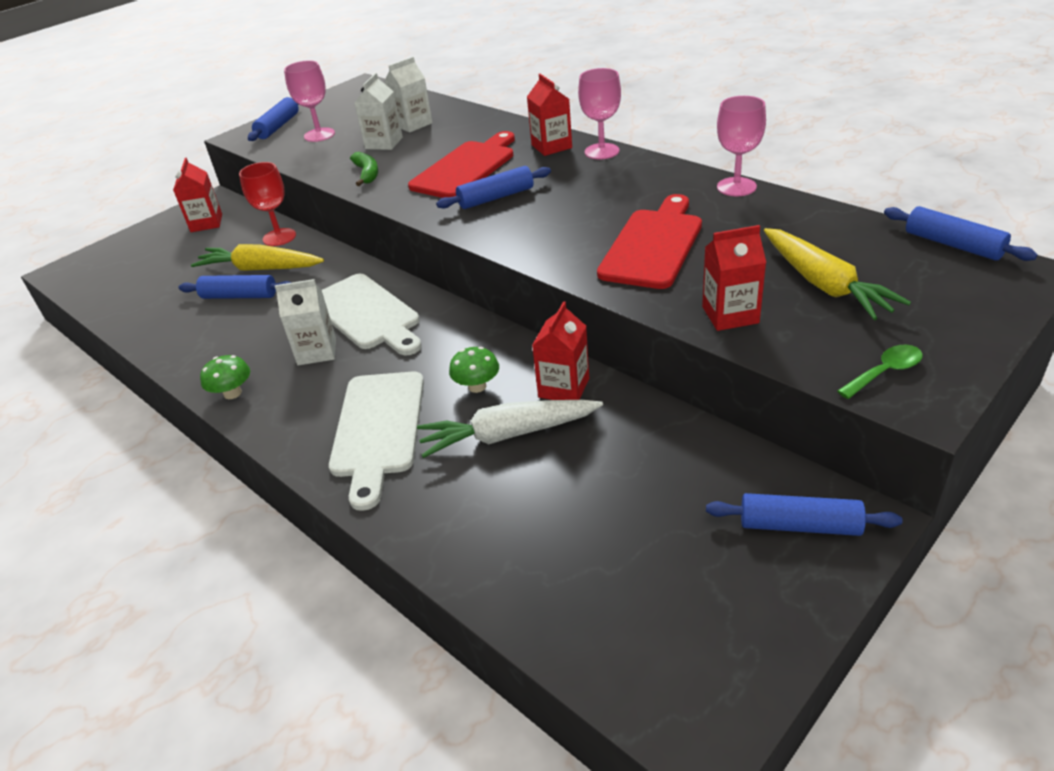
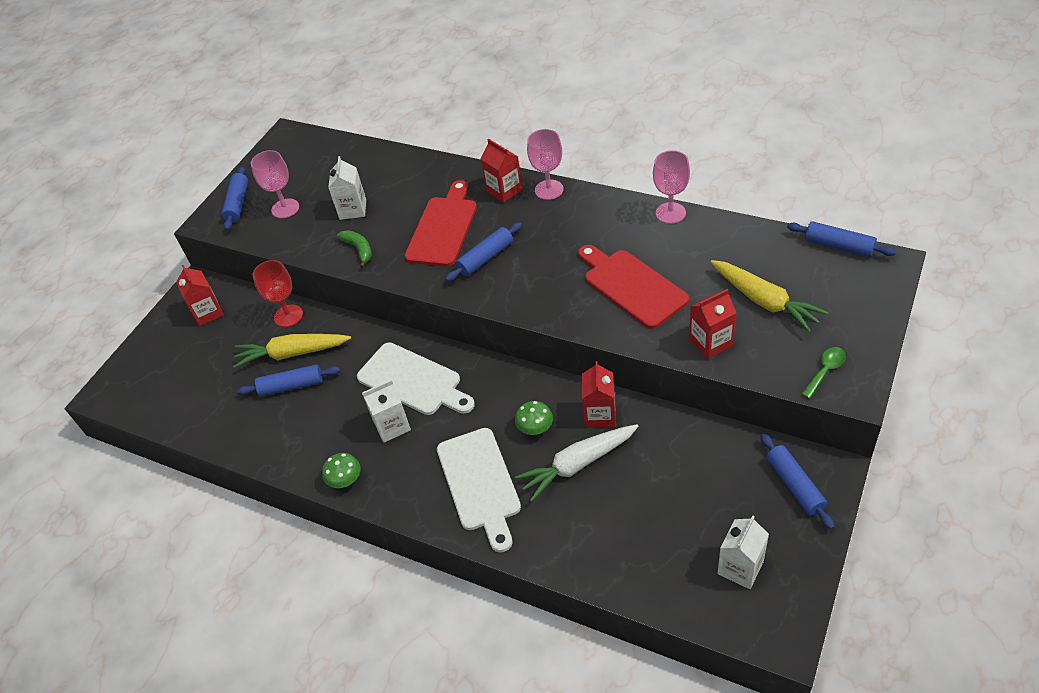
camera: 15 degrees left, 10 degrees up
(413, 124) = (367, 181): white carton -> white carton (740, 567)
(653, 245) = (631, 286): red cutting board -> red cutting board turned 45 degrees counterclockwise
(799, 525) = (794, 485): blue rolling pin -> blue rolling pin turned 75 degrees clockwise

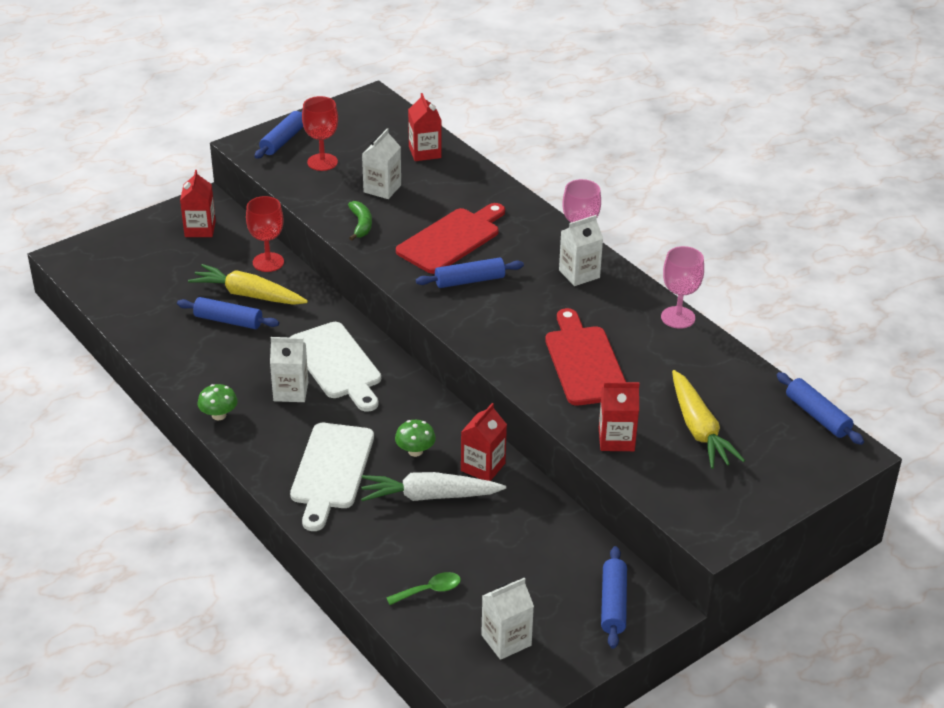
camera: 20 degrees right, 10 degrees down
(285, 208) = (322, 162): pink goblet -> red goblet
(504, 190) = (535, 231): red carton -> red carton (425, 152)
(567, 211) = (579, 274): none -> white carton
(825, 371) = (702, 509): green spoon -> green spoon (429, 590)

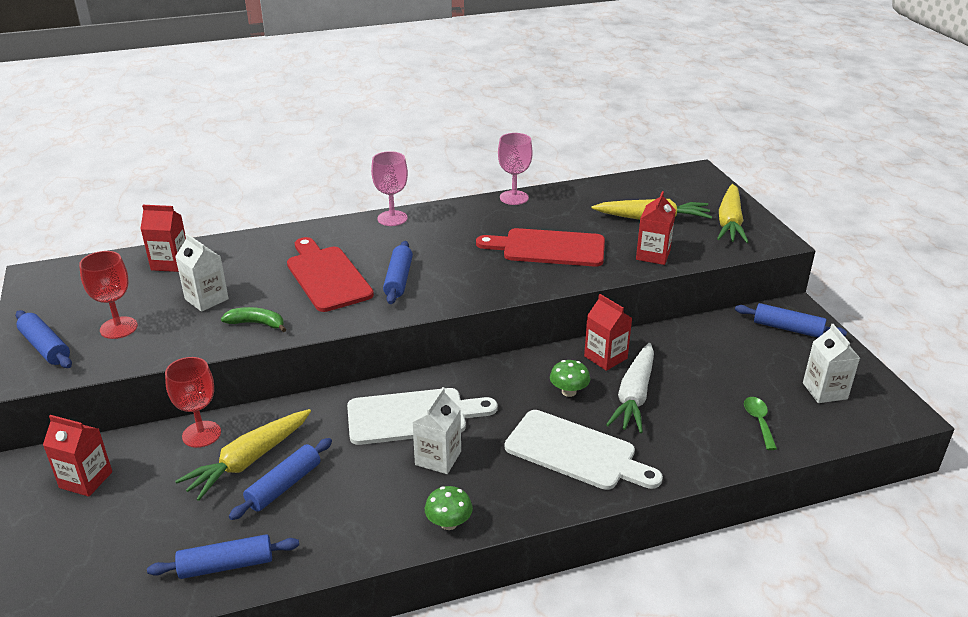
camera: 70 degrees left, 5 degrees down
(579, 274) = (428, 225): white carton -> none
(733, 493) = (729, 222): none -> yellow carrot
(817, 416) = (654, 174): blue rolling pin -> blue rolling pin (226, 565)

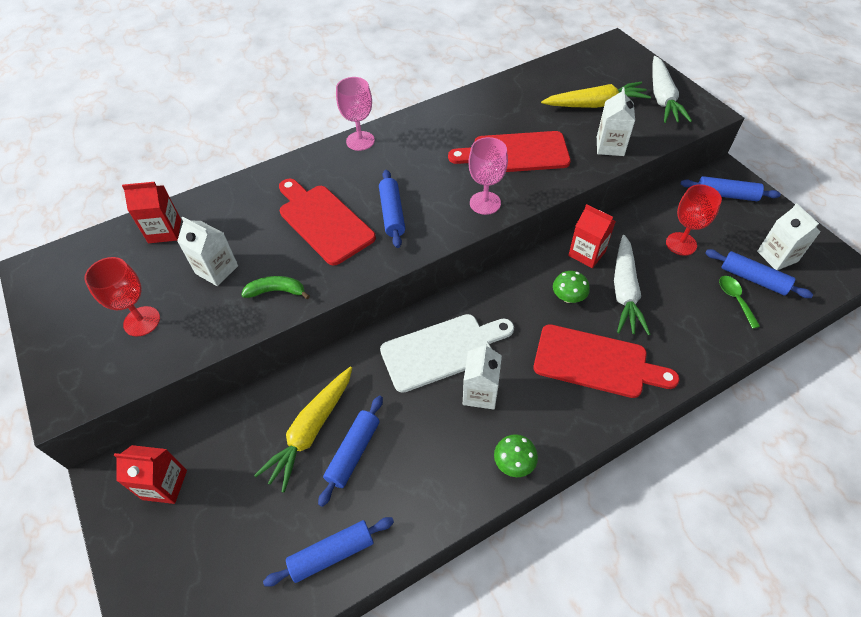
camera: 10 degrees left, 20 degrees up
(45, 347) = (76, 359): blue rolling pin -> blue rolling pin (753, 279)
(201, 434) = (256, 409): red goblet -> red goblet (681, 244)
(514, 198) = (463, 98): pink goblet -> pink goblet (485, 203)
(576, 452) = (596, 362): white cutting board -> red cutting board
(653, 255) = (610, 146): red carton -> white carton
(729, 222) = (662, 98): yellow carrot -> white carrot

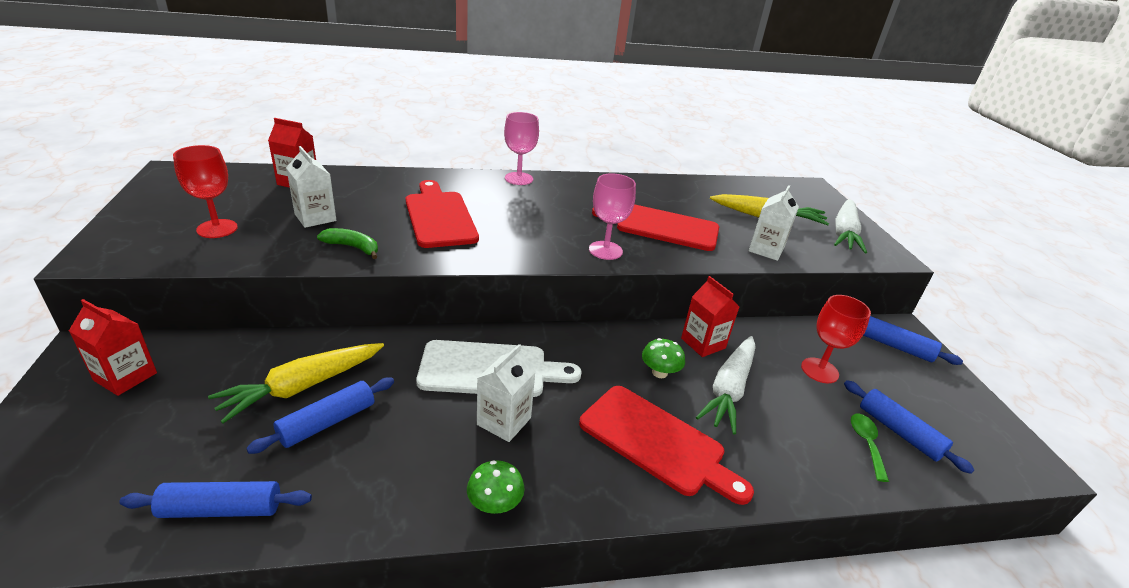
camera: 15 degrees right, 20 degrees down
(392, 213) = (508, 230): blue rolling pin -> none
(777, 256) = (940, 421): white carton -> none

